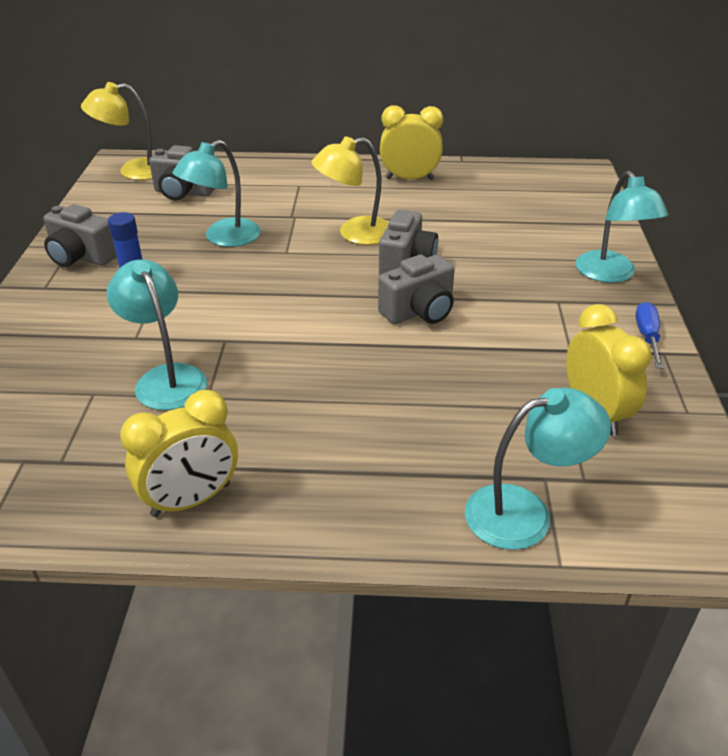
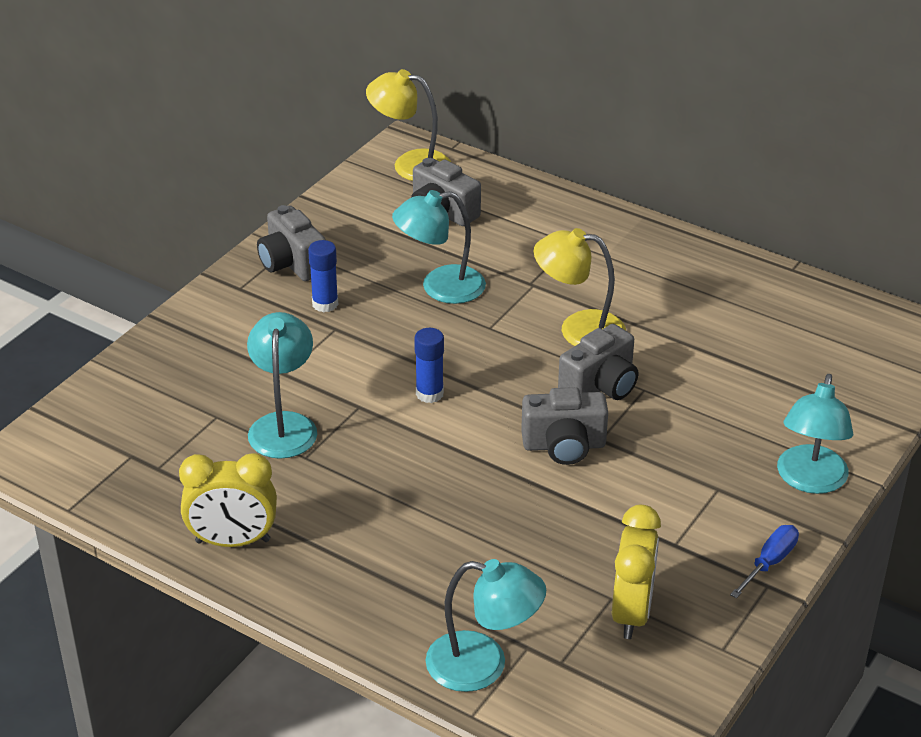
camera: 30 degrees right, 0 degrees up
(278, 311) = (429, 394): none -> blue glue stick
(409, 179) = (704, 276): yellow clock -> none

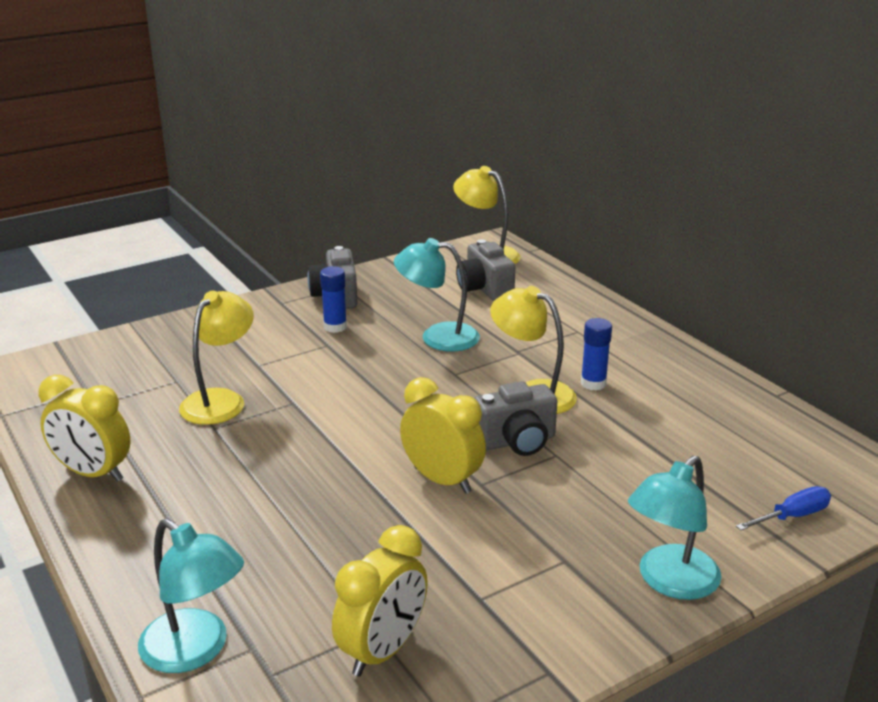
camera: 25 degrees right, 10 degrees down
(283, 425) = (220, 400): turquoise lamp -> yellow lamp
(429, 394) = (359, 408): blue glue stick -> blue glue stick (593, 383)
(564, 445) = (442, 480): grey camera -> yellow clock
(769, 563) = (567, 649): blue screwdriver -> blue screwdriver (792, 516)

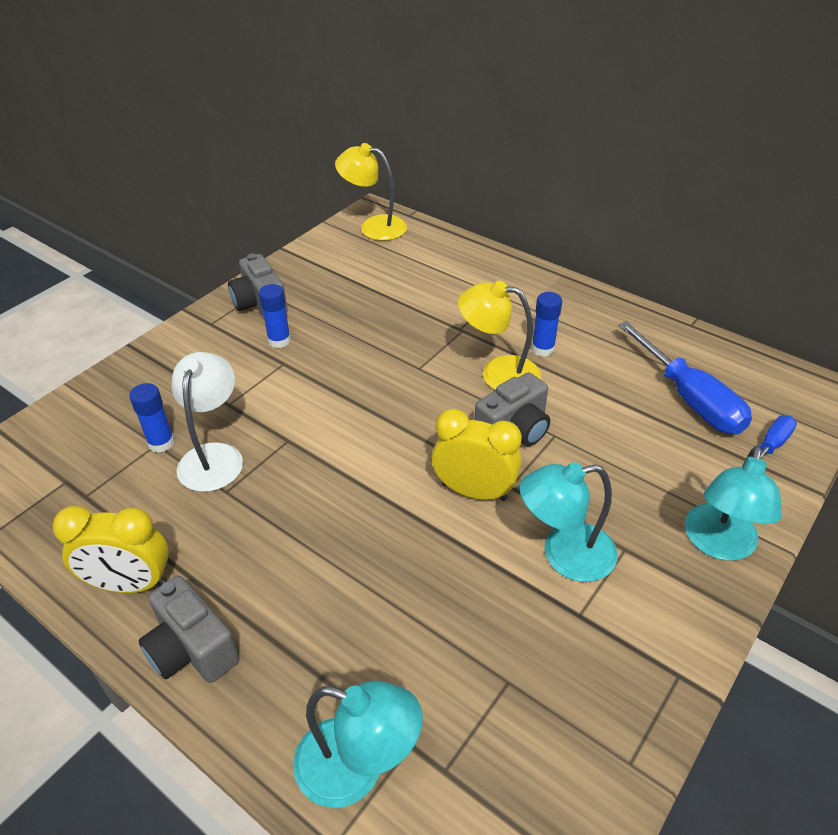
camera: 20 degrees left, 15 degrees up
(182, 381) = (161, 443): none -> blue glue stick
(220, 400) = (214, 456): yellow lamp -> white lamp
(382, 651) = (529, 703): yellow clock -> none
(438, 337) = (381, 329): turquoise lamp -> turquoise lamp (564, 555)
(484, 289) = (393, 265): grey camera -> grey camera (192, 649)
(727, 456) = (689, 398): none -> blue screwdriver

